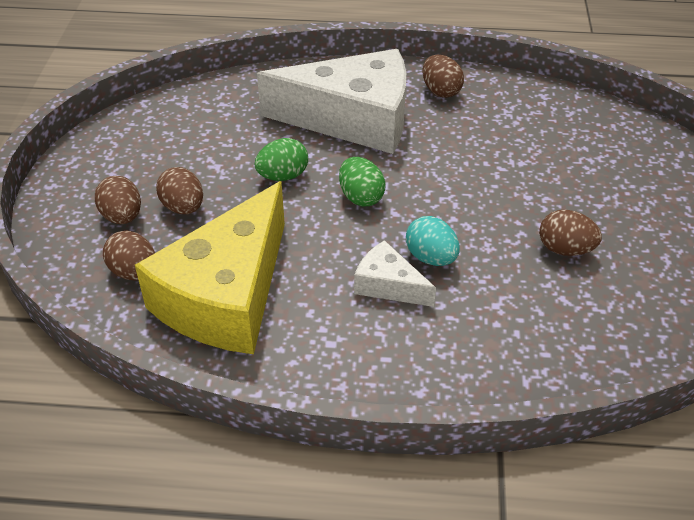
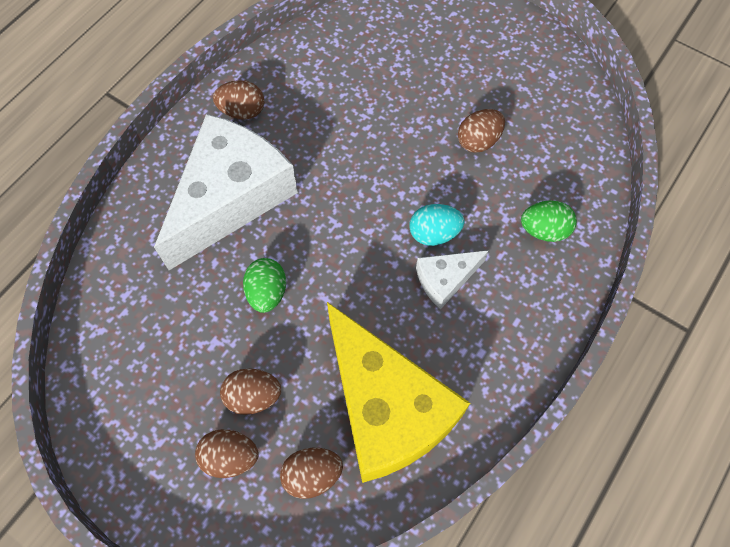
camera: 60 degrees left, 20 degrees up
(361, 197) = (334, 245): green egg -> green egg (544, 230)

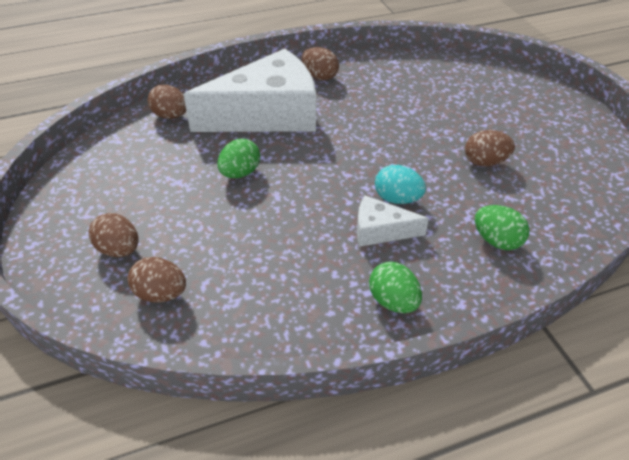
camera: 35 degrees right, 20 degrees down
(253, 396) = (171, 224): brown egg -> brown egg (171, 116)
(386, 408) = (256, 284): yellow cheese -> none
(507, 348) = (393, 301): none -> green egg

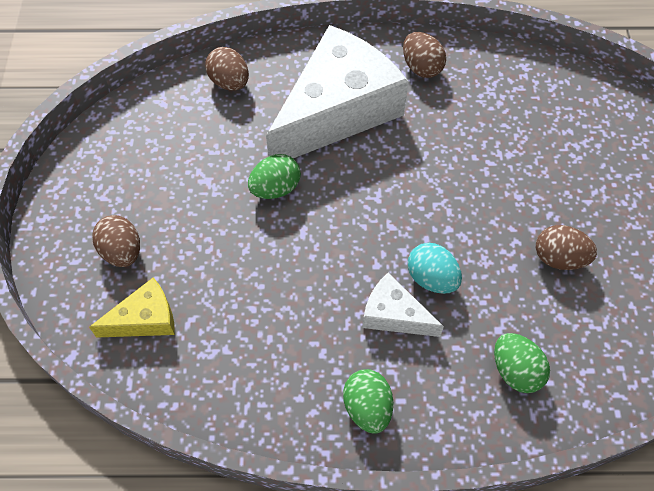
camera: 20 degrees right, 15 degrees up
(161, 294) = (145, 319): brown egg -> yellow cheese
(268, 114) = (337, 110): white cheese -> white cheese turned 45 degrees counterclockwise

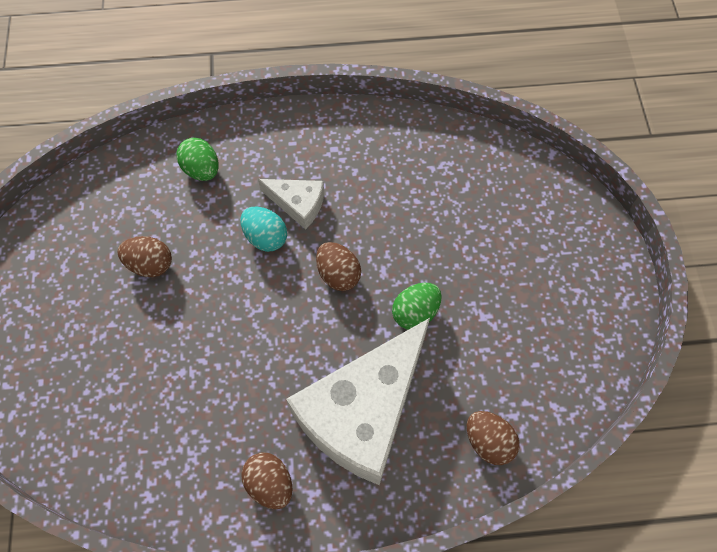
camera: 175 degrees right, 5 degrees up
(122, 251) = (541, 239): brown egg -> brown egg (338, 274)
(145, 319) = (503, 185): yellow cheese -> none
(367, 407) = (317, 136): green egg -> none

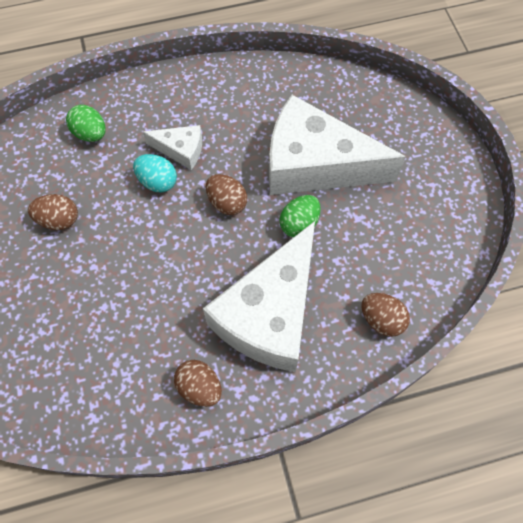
camera: 10 degrees left, 0 degrees up
(446, 245) = (315, 164): none -> white cheese

